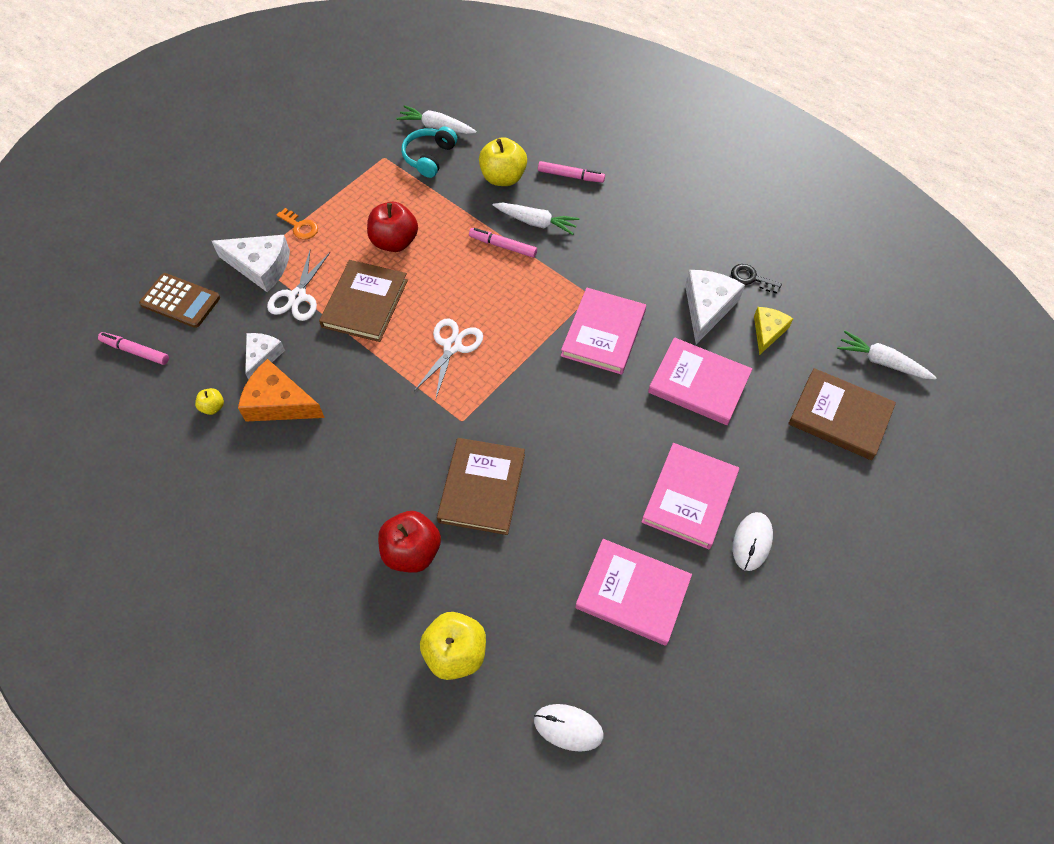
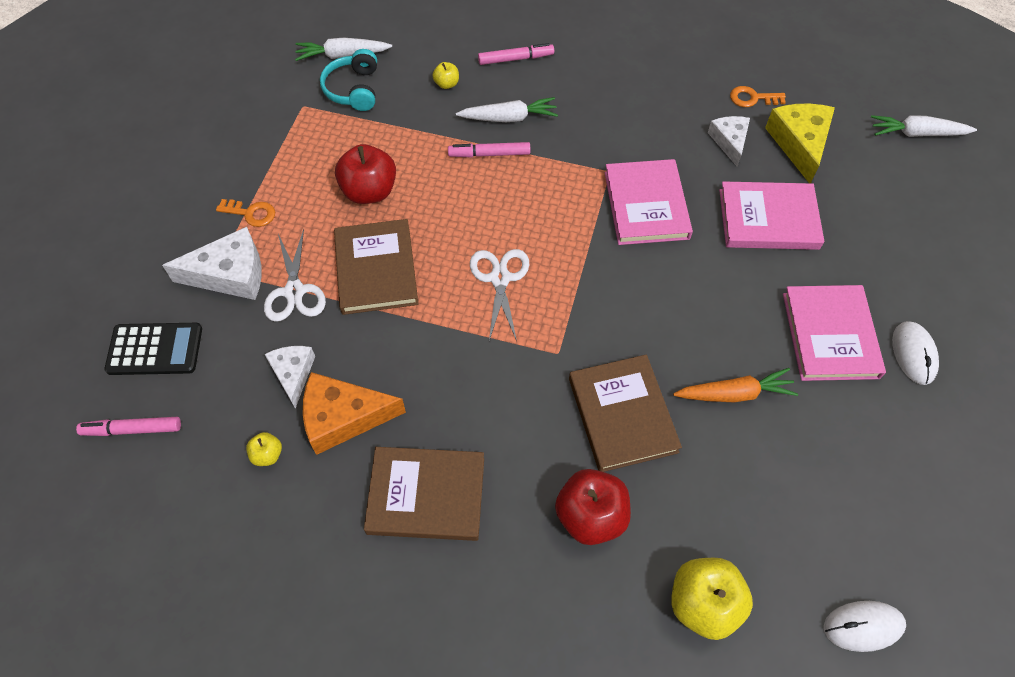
camera: 25 degrees left, 0 degrees up
(180, 301) = (155, 349): brown calculator -> black calculator
(503, 178) = (446, 84): yellow apple -> yellow apple, size x0.48
(580, 509) = (734, 393): none -> orange carrot
(633, 593) = (837, 456): pink book -> none
(707, 307) = (729, 141): white cheese -> white cheese, size x0.64
(751, 278) = (752, 98): black key -> orange key
(767, 331) = (799, 143): yellow cheese -> yellow cheese, size x1.57
(840, 416) = (913, 199): brown book -> brown book (426, 495)

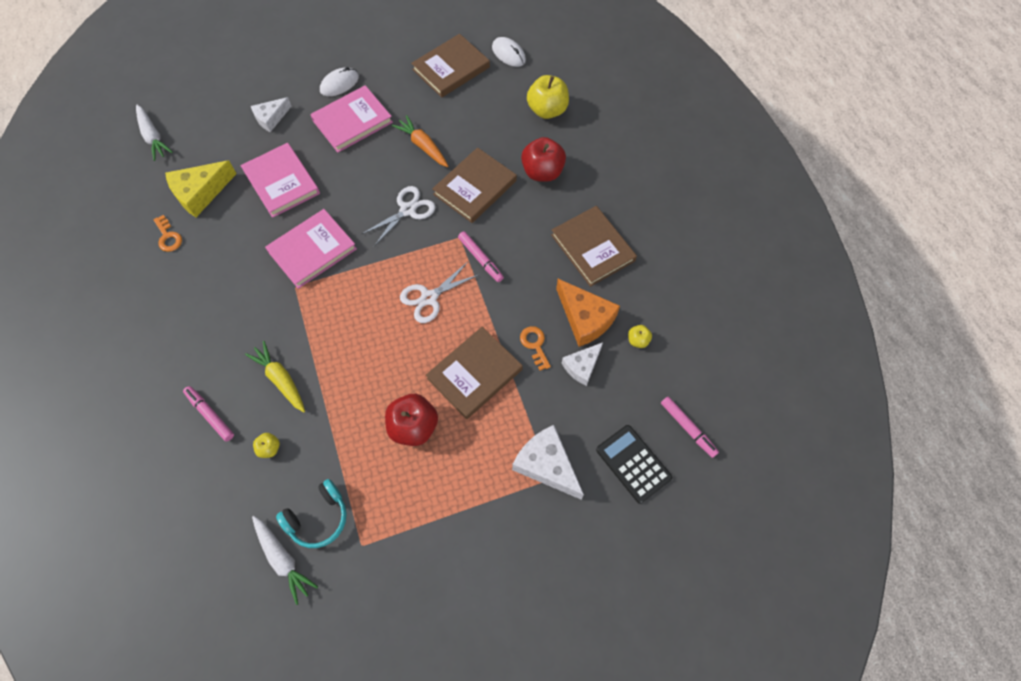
camera: 125 degrees left, 5 degrees up
(251, 213) = (489, 495): orange key -> orange key (535, 345)
(294, 291) = (528, 412): white scissors -> white scissors (408, 210)
(489, 154) = (326, 370): pink marker -> pink marker (480, 259)
(509, 118) = (280, 379): white carrot -> yellow carrot
(729, 141) = (222, 231): white cheese -> white cheese (271, 118)
(872, 516) = (451, 68): none -> brown book

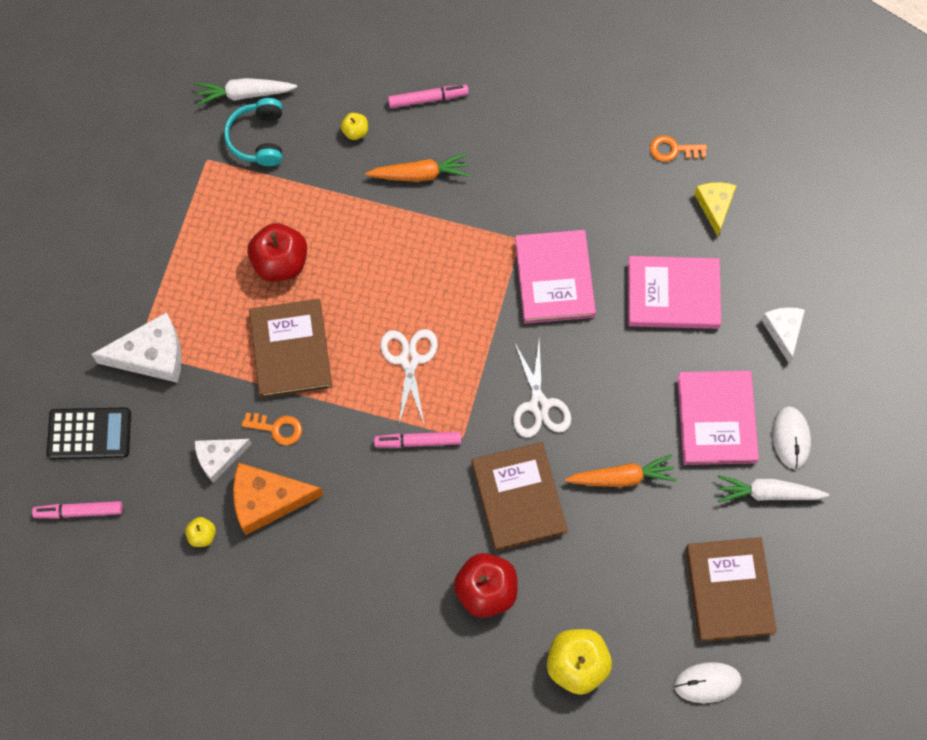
camera: 125 degrees right, 5 degrees up
(153, 137) = (836, 193): white carrot -> white carrot (768, 493)
(200, 193) = (715, 206): yellow cheese -> yellow cheese, size x0.64
(280, 379) = (420, 174): yellow carrot -> orange carrot
(582, 366) = (219, 458): white cheese -> white cheese turned 105 degrees counterclockwise
(592, 248) = (343, 572): brown book -> none

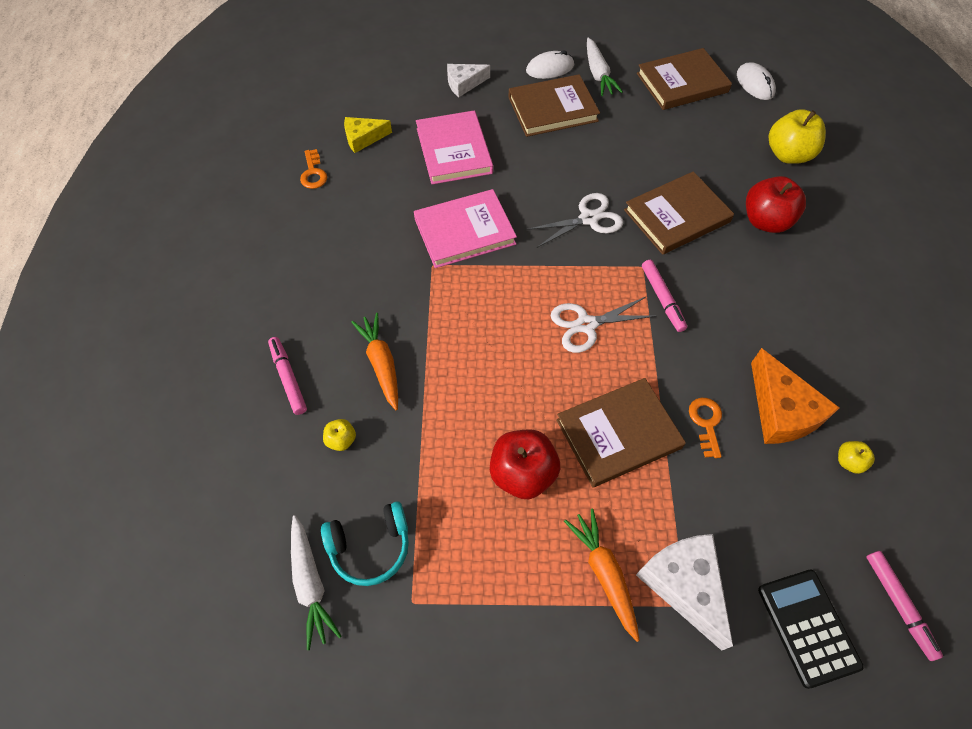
camera: 105 degrees left, 10 degrees down
(219, 458) = (763, 470): white cheese -> none
(622, 477) = (626, 155): orange carrot -> orange carrot (604, 573)
(716, 419) = (552, 109): pink book -> brown book

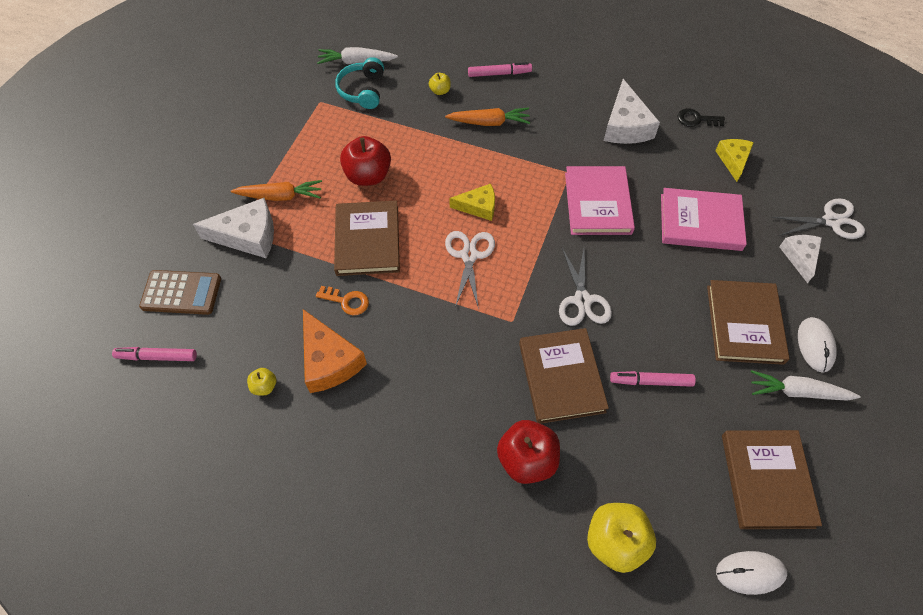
camera: 110 degrees right, 0 degrees up
(313, 173) = (696, 119): orange key -> black key
(342, 230) = (625, 126): none -> white cheese
(414, 68) = (831, 221): none -> white scissors
(517, 336) = (478, 207): none -> yellow cheese
(662, 299) = (471, 322): pink marker -> pink marker (651, 381)
(781, 410) = (329, 360): orange cheese -> orange cheese turned 120 degrees counterclockwise
(808, 627) = (181, 293): black calculator -> brown calculator

